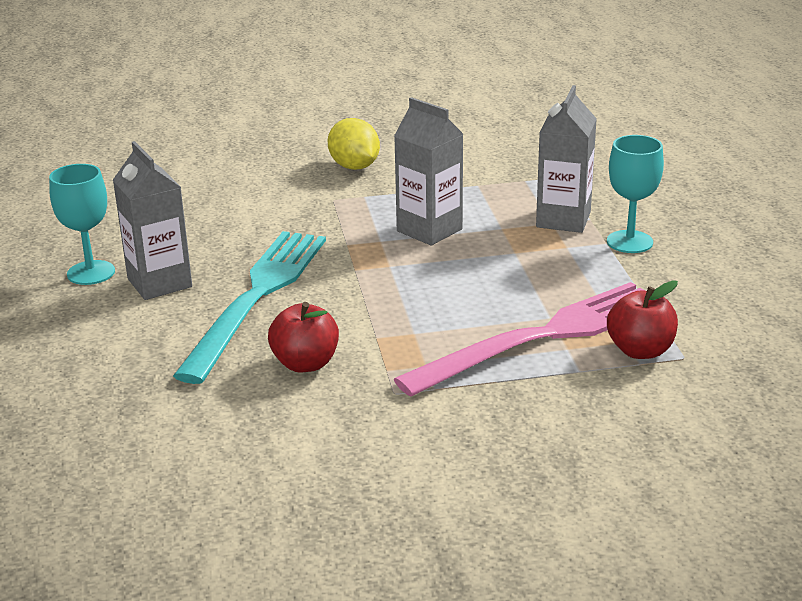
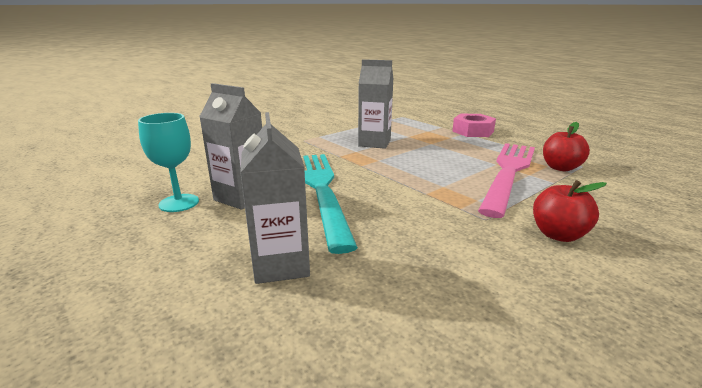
camera: 30 degrees left, 5 degrees down
(305, 363) = (406, 218): red apple -> red apple (558, 235)
(354, 167) = (296, 127): yellow lemon -> none
(563, 220) = (430, 129): grey carton -> grey carton (281, 265)
(629, 242) = (473, 131): turquoise goblet -> pink nut

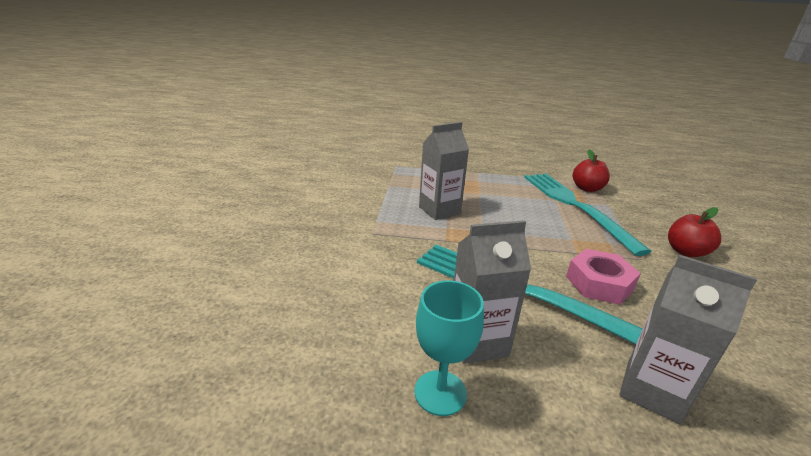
camera: 45 degrees left, 5 degrees up
(473, 131) = (478, 168): pink nut -> pink nut (599, 283)
(509, 172) = (575, 206): pink fork -> turquoise fork

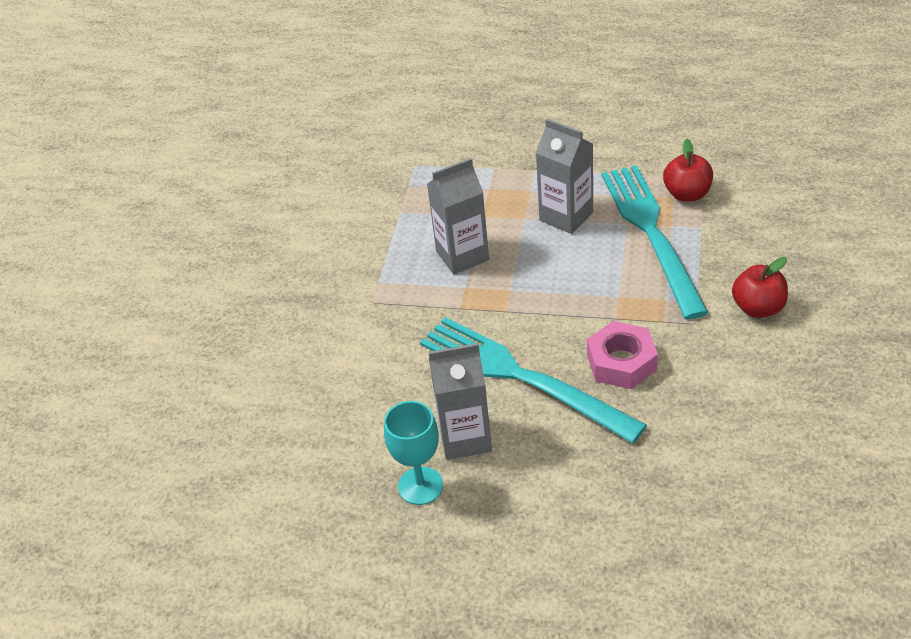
camera: 10 degrees right, 15 degrees up
(652, 391) = (612, 479): grey carton -> grey carton (566, 216)

